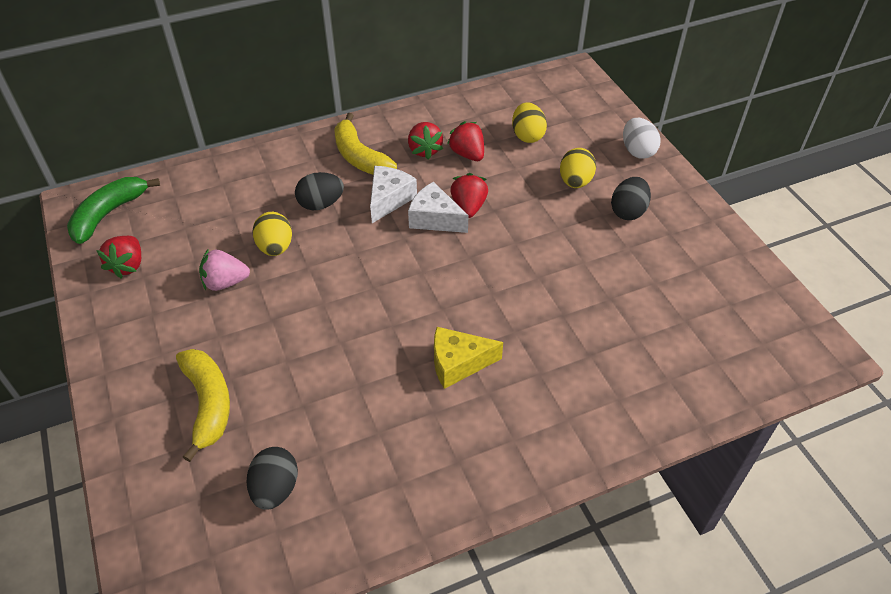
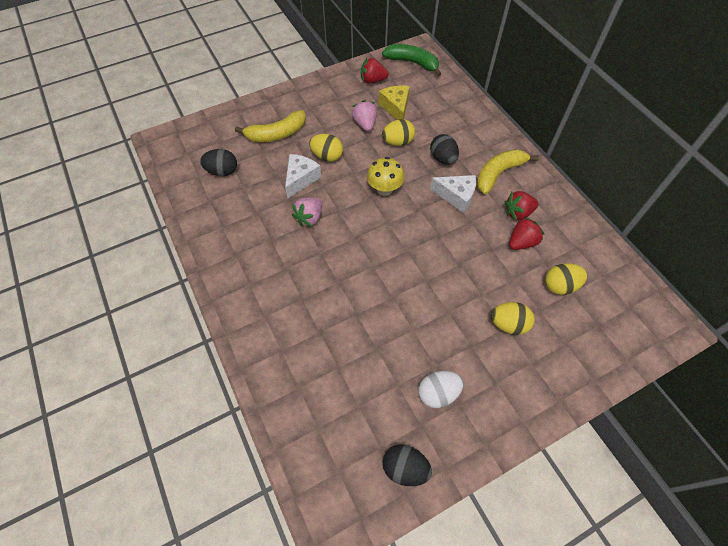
camera: 85 degrees right, 10 degrees up
(280, 334) = (327, 156): none -> yellow egg
(362, 270) = (384, 189): none -> yellow mushroom
(400, 360) = (309, 218): none -> pink strawberry
(434, 219) = (442, 226): white cheese -> white cheese (301, 179)
(458, 363) = (308, 250): yellow cheese -> yellow cheese (396, 108)
(468, 207) = (459, 247): red strawberry -> none
(628, 211) = (480, 367): black egg -> black egg (405, 468)
(637, 151) = (567, 381): white egg -> white egg (438, 393)

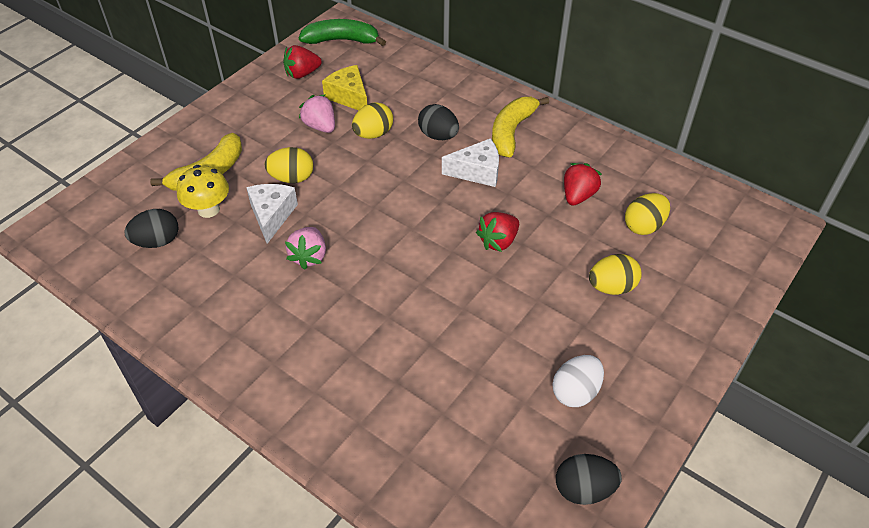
camera: 25 degrees left, 10 degrees down
(384, 189) = (386, 192): yellow mushroom -> yellow mushroom (208, 209)
(518, 213) = (557, 166): red strawberry -> red strawberry (498, 241)

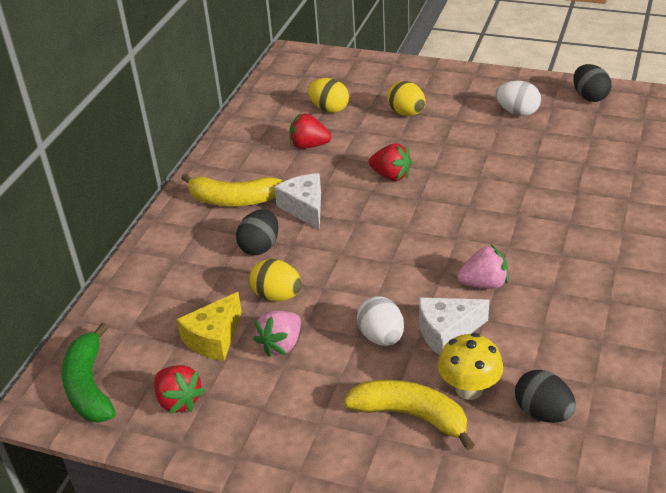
camera: 105 degrees left, 10 degrees down
(292, 178) = (381, 337): yellow egg -> white egg

